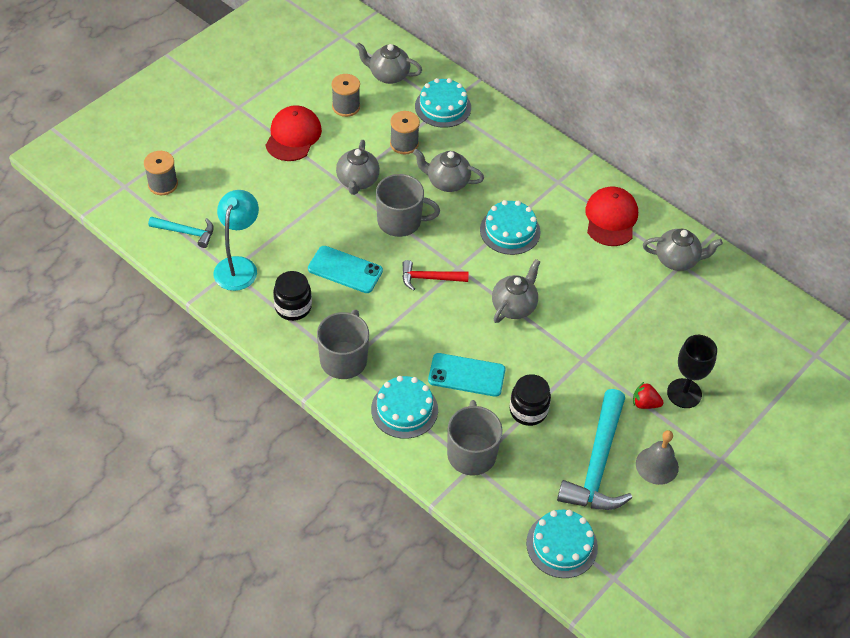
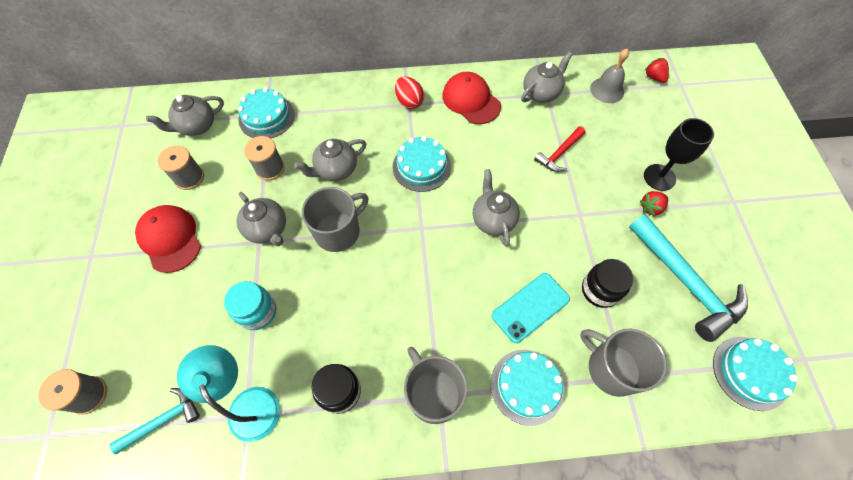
camera: 45 degrees left, 10 degrees up
(296, 223) = (257, 312): none -> turquoise jar
(345, 270) = (343, 313): turquoise phone -> none
(429, 278) = (413, 256): red hammer -> red hammer (559, 154)
(561, 180) = (409, 102): none -> red egg
(657, 465) = (713, 244): grey bell -> grey bell (607, 90)
(798, 330) = (654, 77): none -> red strawberry

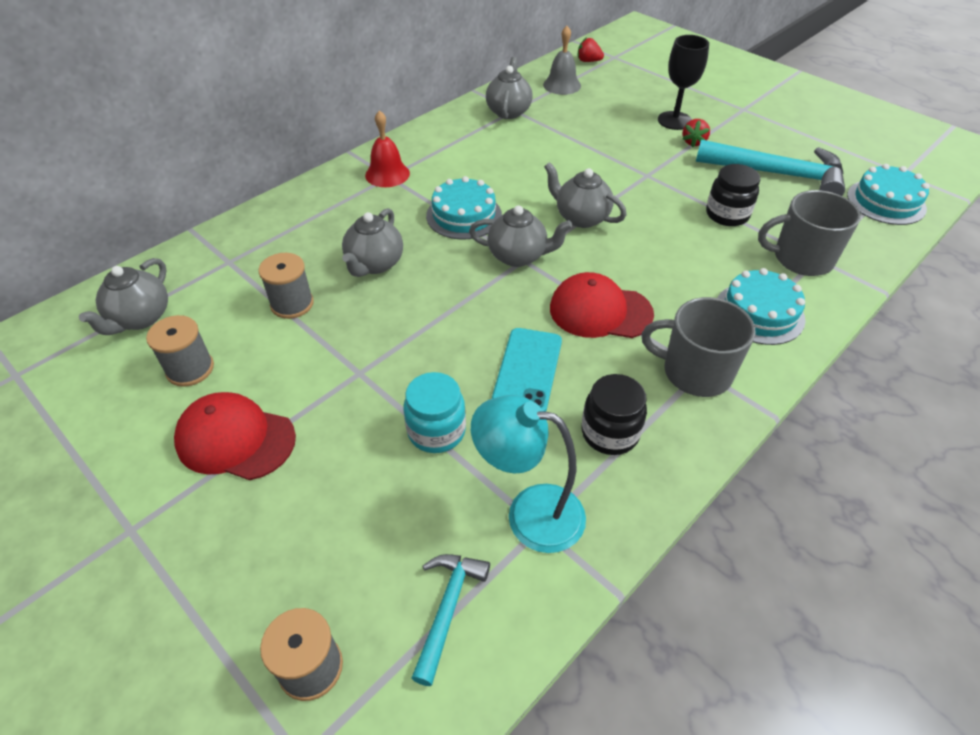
camera: 40 degrees left, 15 degrees down
(266, 117) = (230, 264): turquoise cake -> none
(267, 229) = (357, 355): grey teapot -> grey teapot (518, 256)
(338, 231) = (441, 310): grey mug -> none
(409, 102) = (387, 174): red egg -> red bell
(471, 100) = (449, 145): red cap -> red cap (600, 311)
(530, 307) = (691, 258): turquoise phone -> turquoise phone (527, 370)
(559, 154) = (578, 144): red hammer -> none

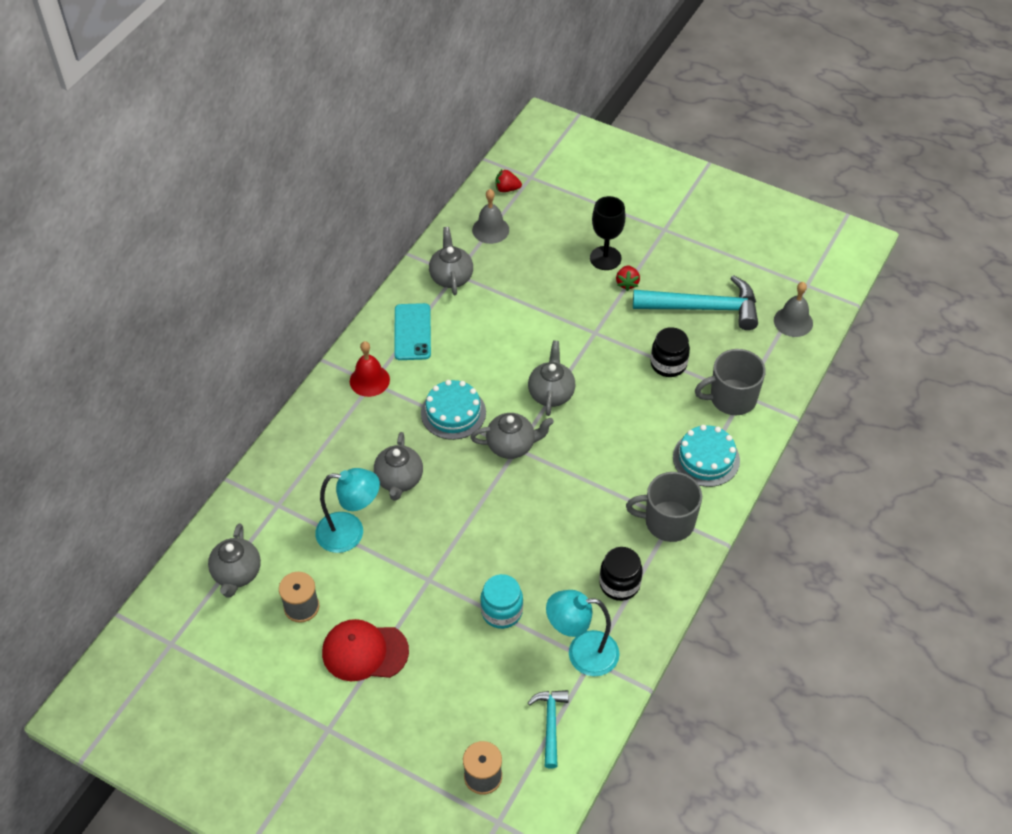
camera: 15 degrees left, 5 degrees up
(292, 304) = (350, 533): grey spool -> turquoise lamp
(527, 370) = (549, 549): turquoise phone -> turquoise phone (412, 332)
(581, 217) = (551, 393): grey teapot -> grey teapot turned 75 degrees clockwise
(600, 311) = (589, 484): red cap -> none
(886, 202) = (793, 321): turquoise cake -> grey bell

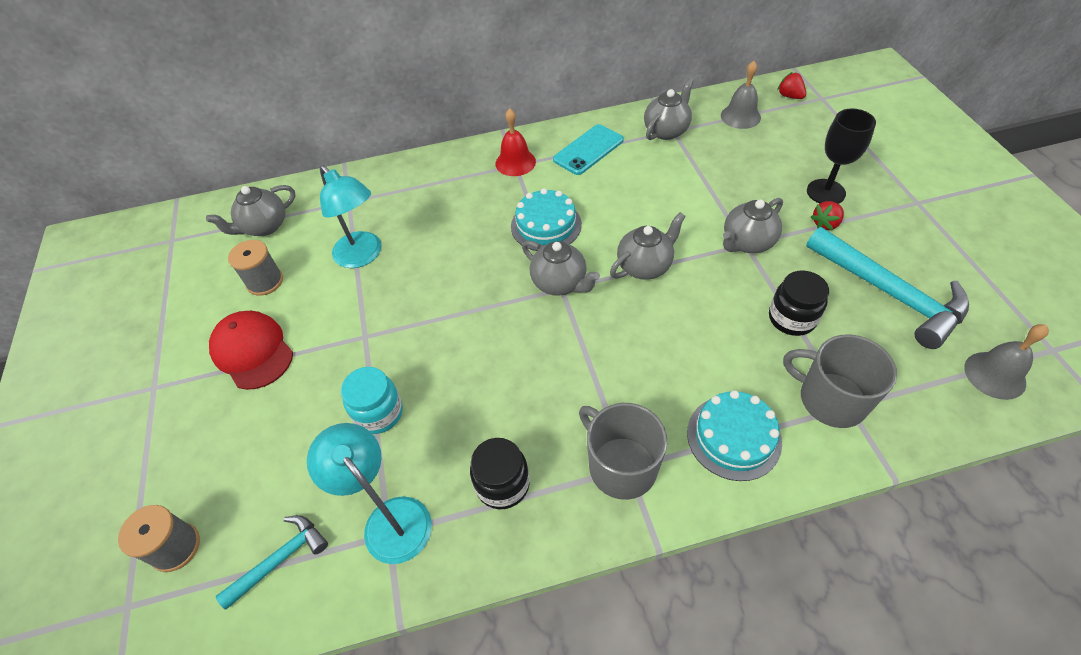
camera: 50 degrees right, 0 degrees up
(399, 480) = (444, 245): grey teapot -> grey teapot (747, 243)

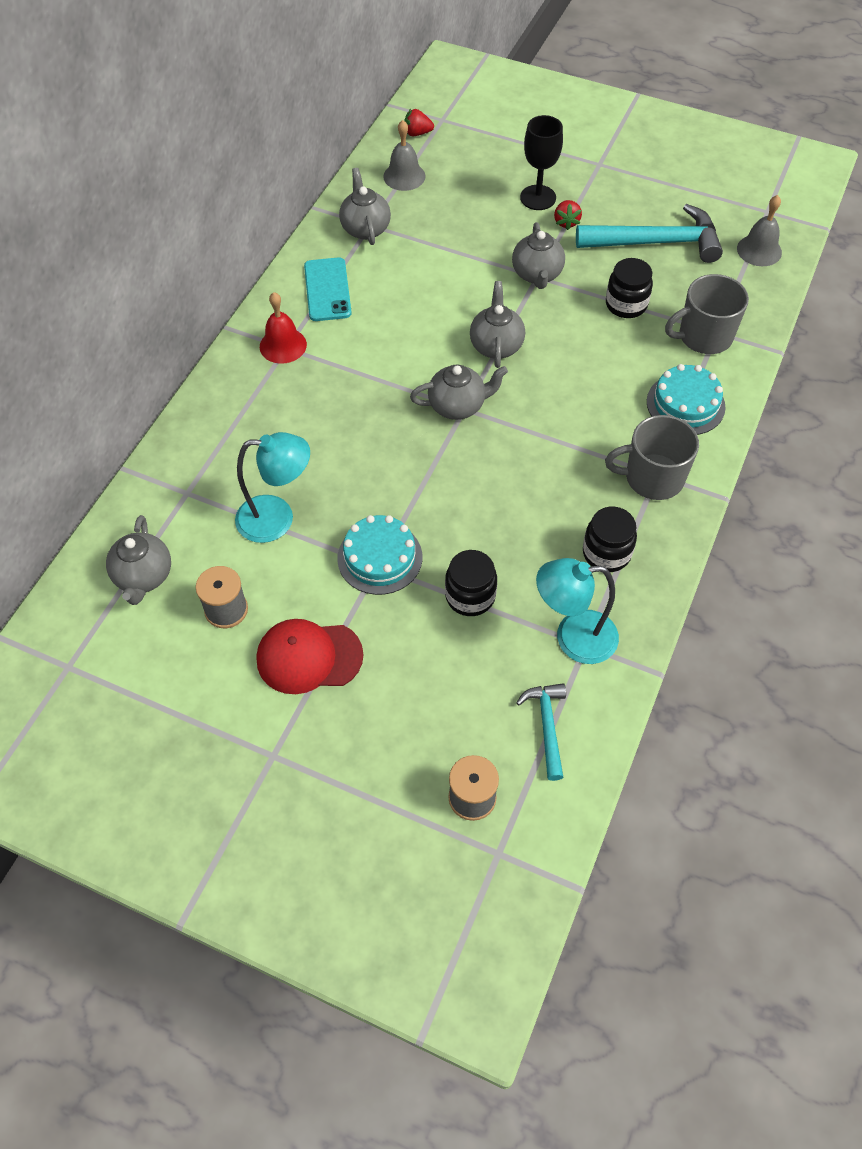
camera: 55 degrees left, 5 degrees up
(379, 413) = (470, 596): turquoise jar -> black jar
(546, 225) = (385, 374): turquoise cake -> turquoise cake (380, 557)

